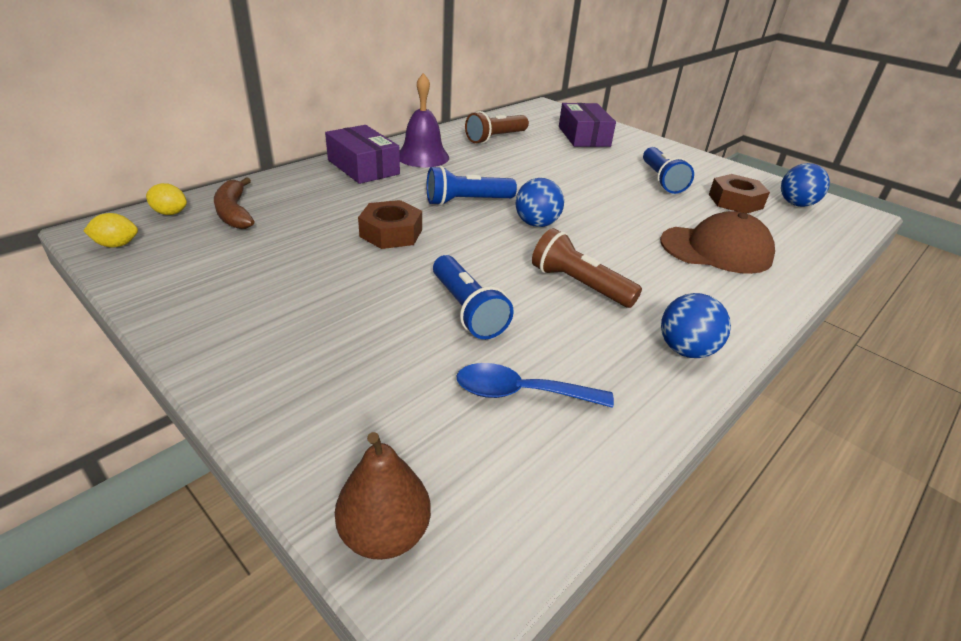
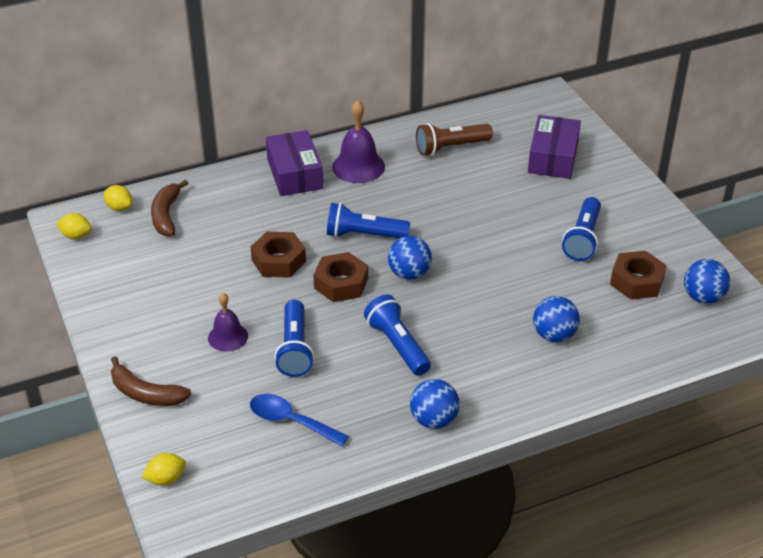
camera: 25 degrees right, 5 degrees up
(289, 407) = (145, 393): none -> brown banana
(374, 313) = (228, 337): none -> purple bell
(384, 534) = (166, 479): brown pear -> yellow lemon
(474, 241) = (341, 283): none -> brown nut
(579, 285) = (397, 345): brown flashlight -> blue flashlight
(716, 249) = (554, 335): brown cap -> blue ball

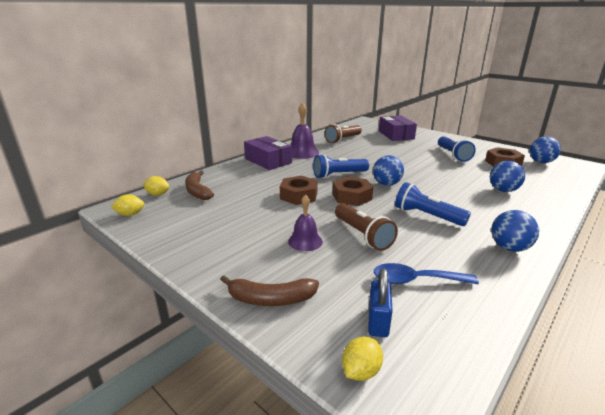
camera: 25 degrees left, 15 degrees down
(216, 447) = (378, 321): none -> blue padlock
(295, 349) = (363, 235): blue flashlight -> brown flashlight

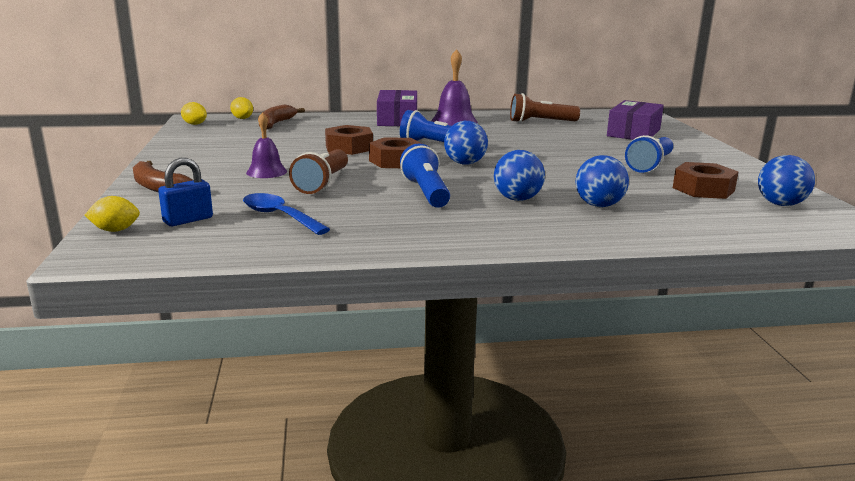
camera: 40 degrees right, 5 degrees down
(509, 248) = (433, 234): blue ball -> blue ball (517, 199)

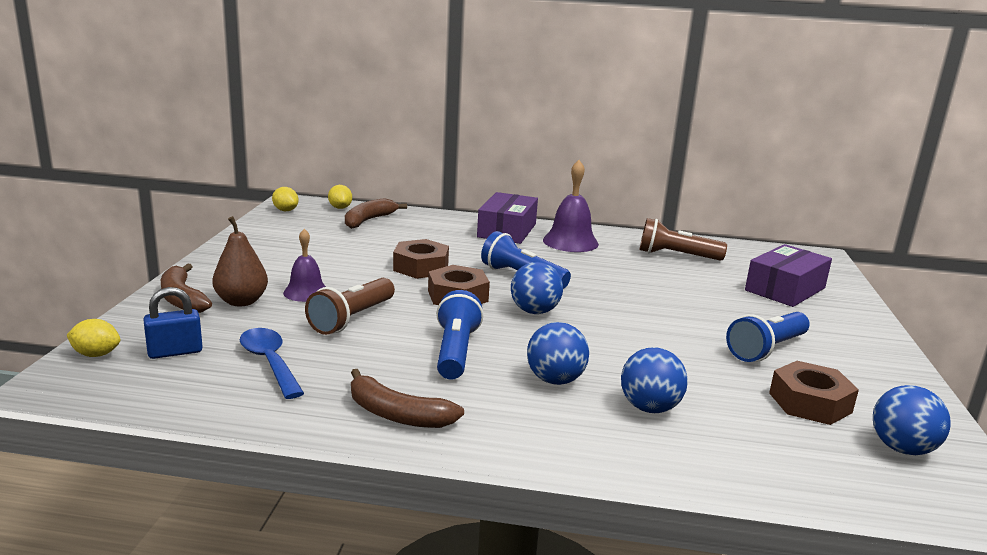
camera: 15 degrees right, 0 degrees up
(215, 183) = (241, 301): none -> brown pear
(416, 233) = (397, 415): none -> brown banana

